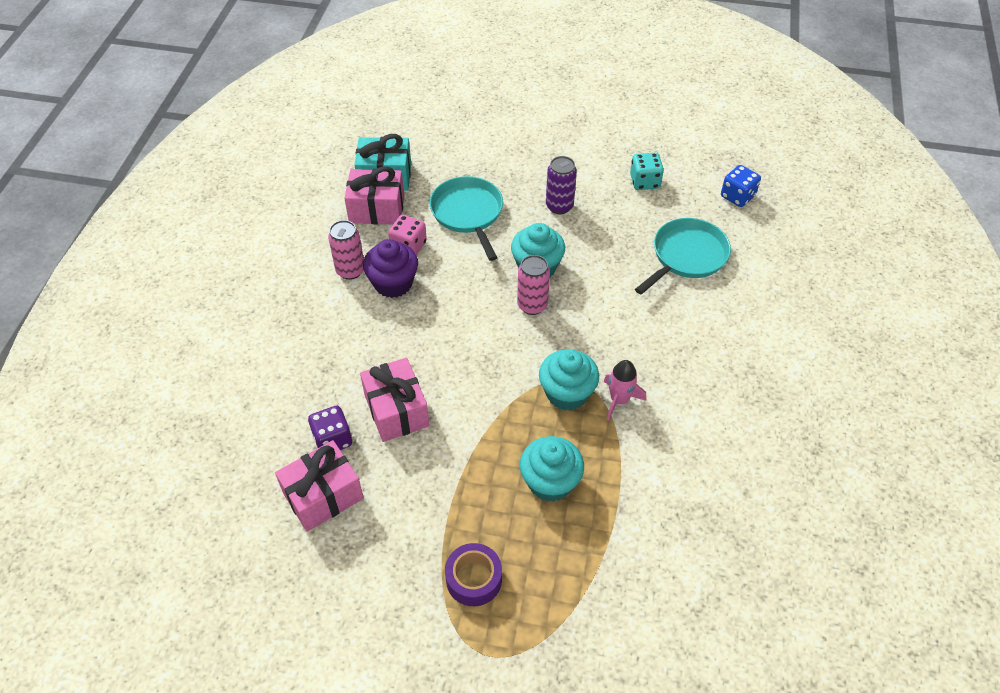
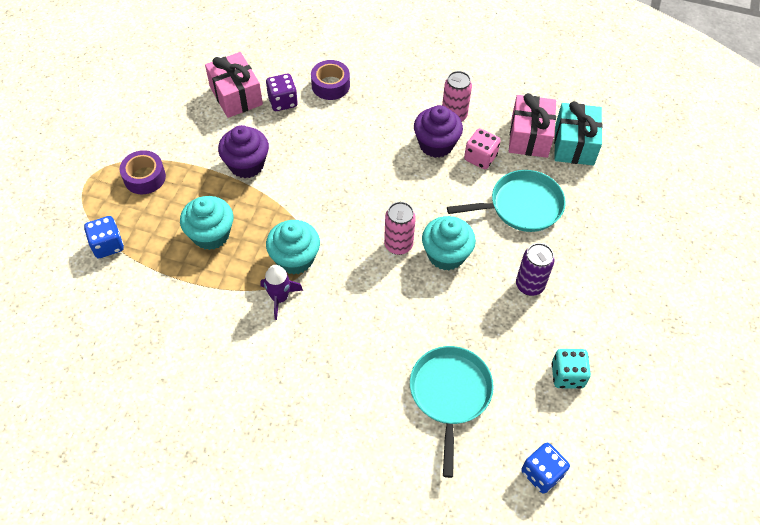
camera: 95 degrees right, 5 degrees up
(303, 391) = (330, 85): none -> purple tape
(396, 410) = (301, 140): pink gift -> none
(440, 463) = (246, 164): none -> purple cupcake
(587, 597) = (107, 245): none -> blue dice
(619, 400) = (280, 298): pink rocket -> purple rocket
(686, 256) = (450, 394): turquoise pan -> turquoise pan turned 135 degrees counterclockwise

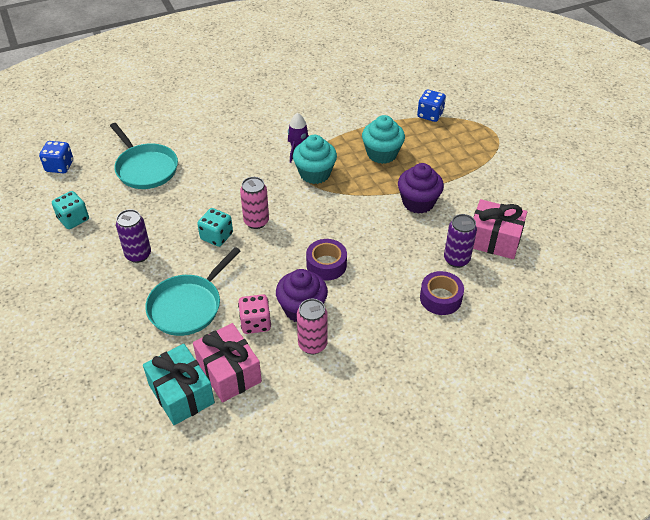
camera: 140 degrees right, 10 degrees down
(144, 177) = (466, 155): purple tape -> purple tape (326, 265)
(282, 101) = (456, 259): purple dice -> purple can
(446, 255) = (216, 236): turquoise cupcake -> turquoise dice

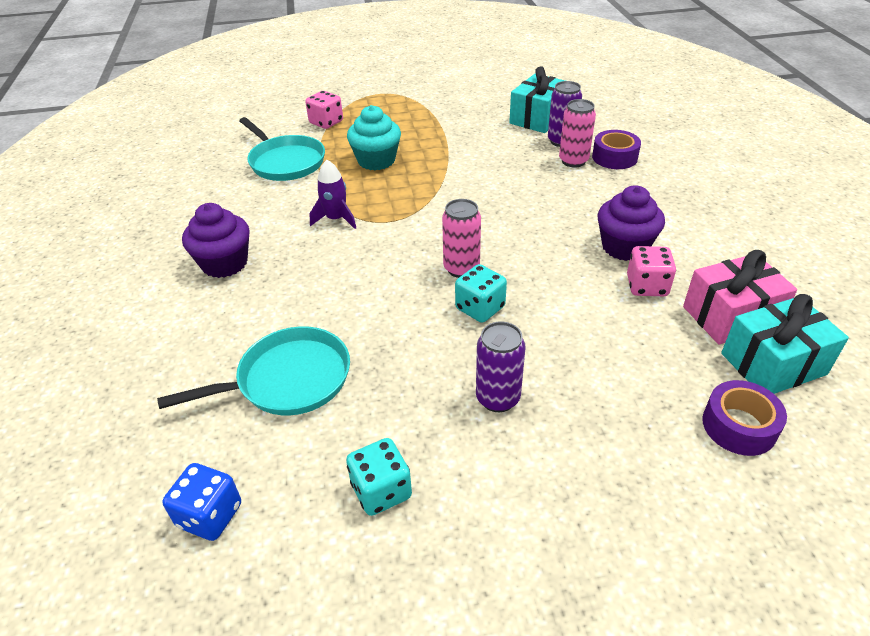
camera: 75 degrees left, 5 degrees down
(188, 306) = (613, 347): turquoise pan -> turquoise pan (285, 162)
(312, 344) = (681, 245): pink can -> pink can (573, 161)
(315, 173) = (387, 211): turquoise cupcake -> none
(326, 265) = (554, 221): purple tape -> purple tape (739, 426)
(418, 202) = (469, 150): purple cupcake -> purple cupcake (224, 263)
(430, 115) = (326, 122): blue dice -> pink dice
(494, 240) = (538, 118): pink gift -> turquoise gift

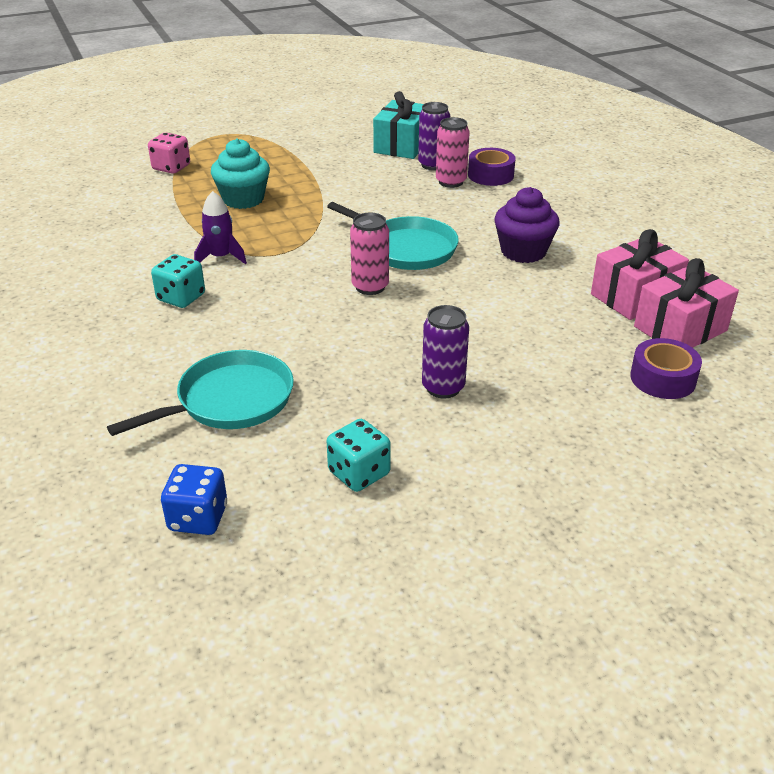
camera: 15 degrees left, 5 degrees down
(224, 263) = (114, 310): purple cupcake -> none
(285, 162) = (140, 209): turquoise pan -> turquoise pan (406, 248)
(480, 308) = (400, 318): turquoise dice -> turquoise dice (181, 297)
(646, 286) = (553, 281): pink dice -> none
(773, 364) = (680, 329): turquoise gift -> pink gift

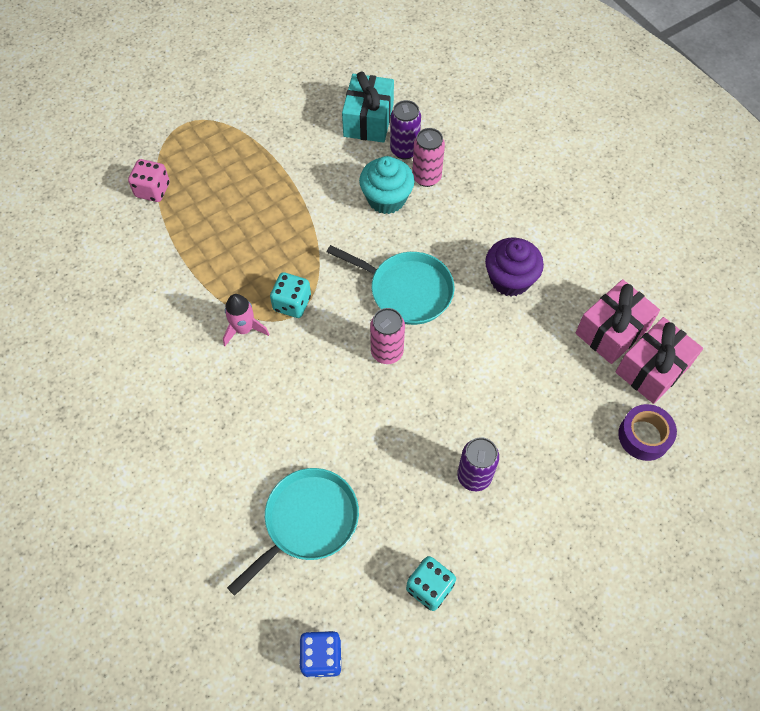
camera: 10 degrees left, 25 degrees up
(181, 297) = (226, 393): turquoise dice -> turquoise dice (292, 303)
(221, 257) = (244, 329): purple rocket -> pink rocket
(243, 199) = (238, 234): turquoise cupcake -> turquoise cupcake (386, 199)
(490, 175) = (461, 160): purple tape -> none

